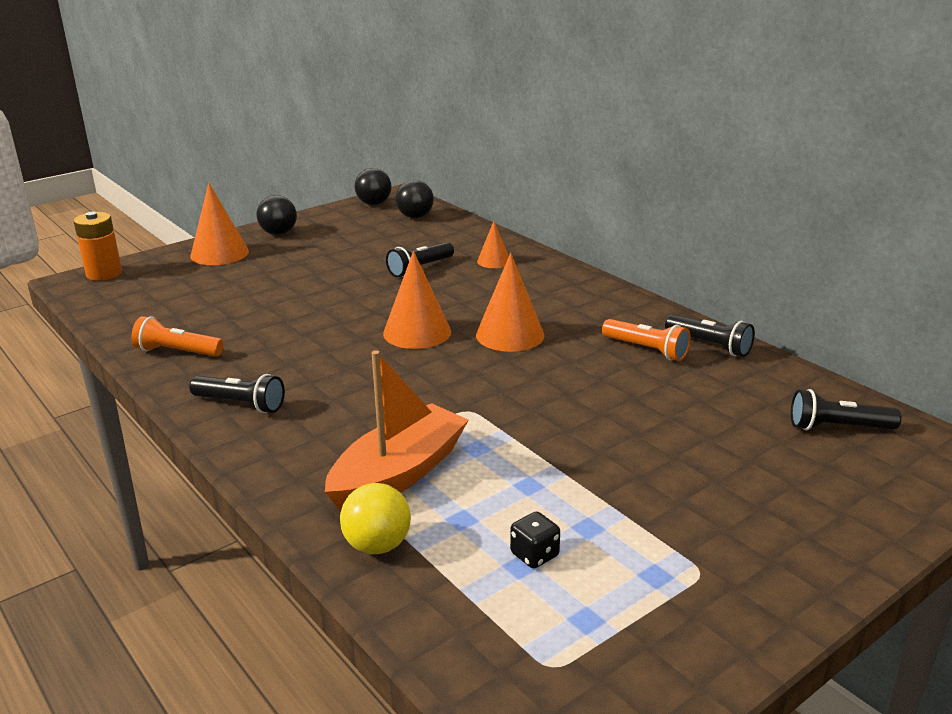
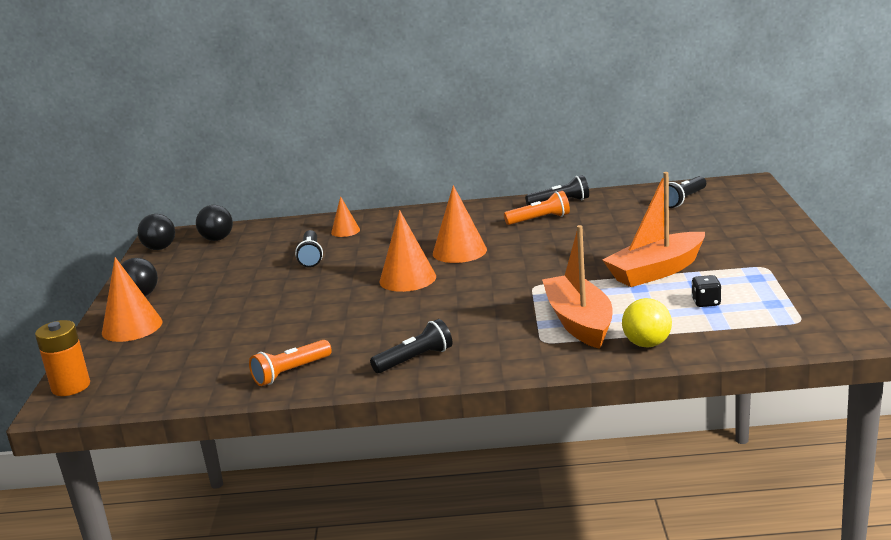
camera: 50 degrees left, 5 degrees down
(590, 482) = (656, 271): none -> orange boat

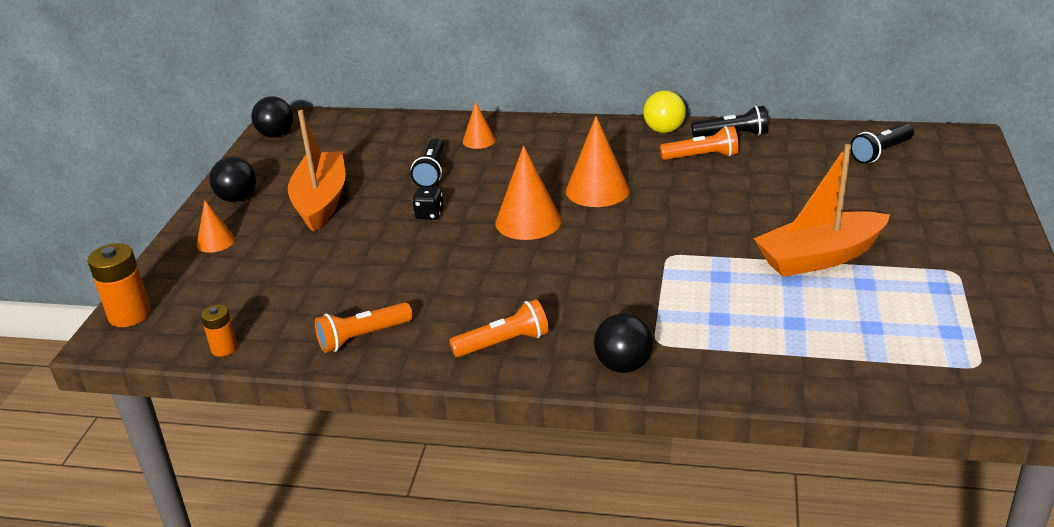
camera: 10 degrees right, 10 degrees up
(132, 327) = (215, 242): orange cone -> orange cone, size x0.57
(168, 397) = (224, 348): none -> orange battery
(217, 239) = (339, 131): black ball -> black ball (623, 365)
(415, 359) = (504, 343): black flashlight -> orange flashlight
(579, 322) = (707, 320): orange boat -> orange boat (321, 201)
(647, 344) = (779, 368): yellow ball -> yellow ball (664, 130)
(706, 302) = (868, 316): black dice -> black dice (429, 214)

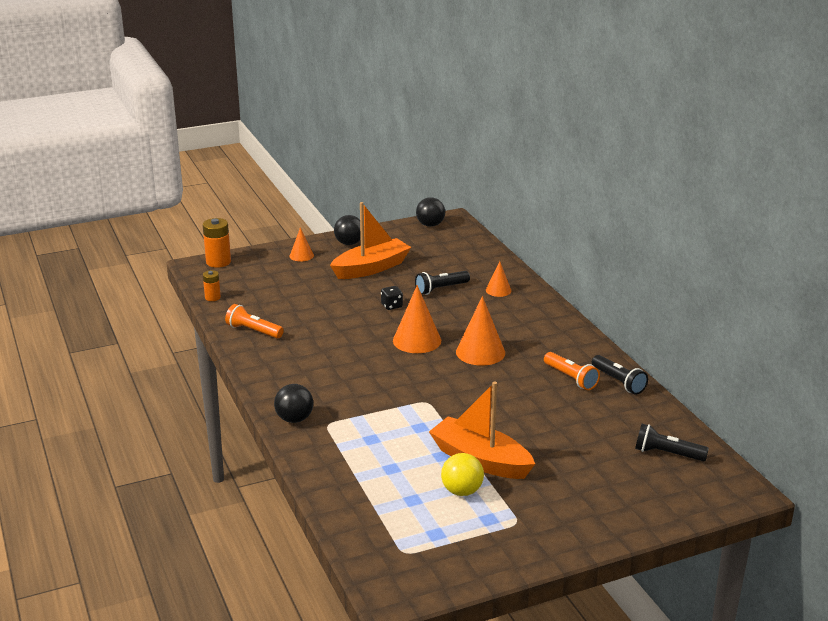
camera: 55 degrees right, 5 degrees down
(504, 343) = (284, 374): orange flashlight -> none
(664, 130) = (593, 352): yellow ball -> yellow ball (462, 491)

